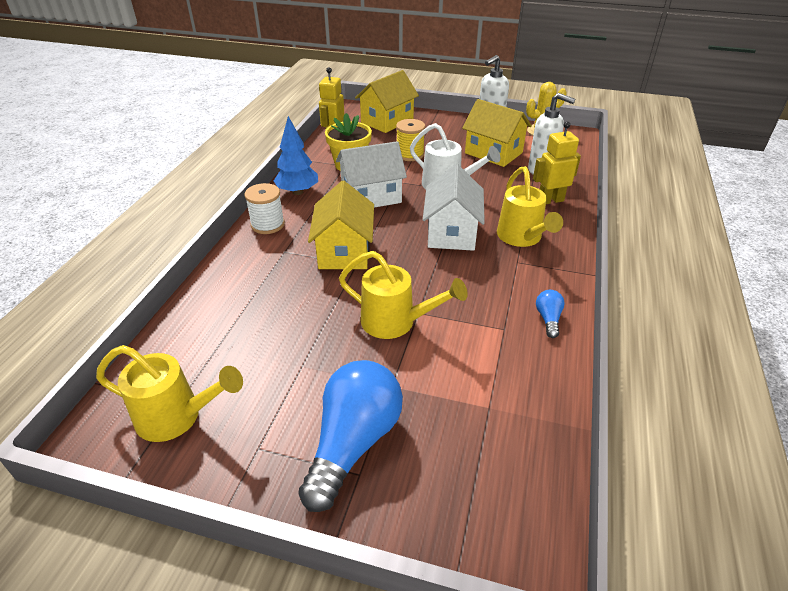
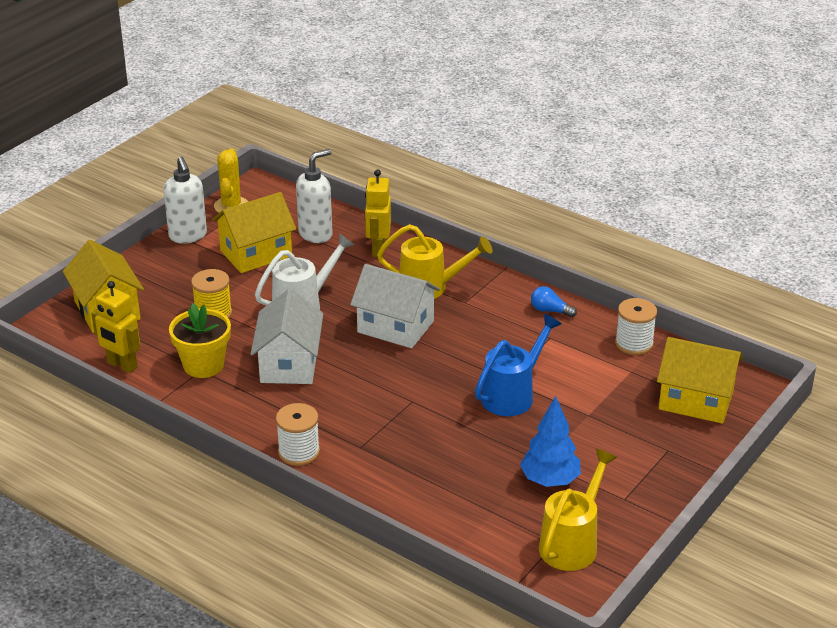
camera: 70 degrees left, 5 degrees down
(298, 192) = (240, 418): blue tree -> blue tree (550, 480)
(344, 251) = (386, 404): yellow house -> yellow house (696, 400)
(353, 443) = (638, 447): blue light bulb -> none
(395, 322) = (512, 395): yellow watering can -> blue watering can
(541, 399) = (634, 343): none -> white spool

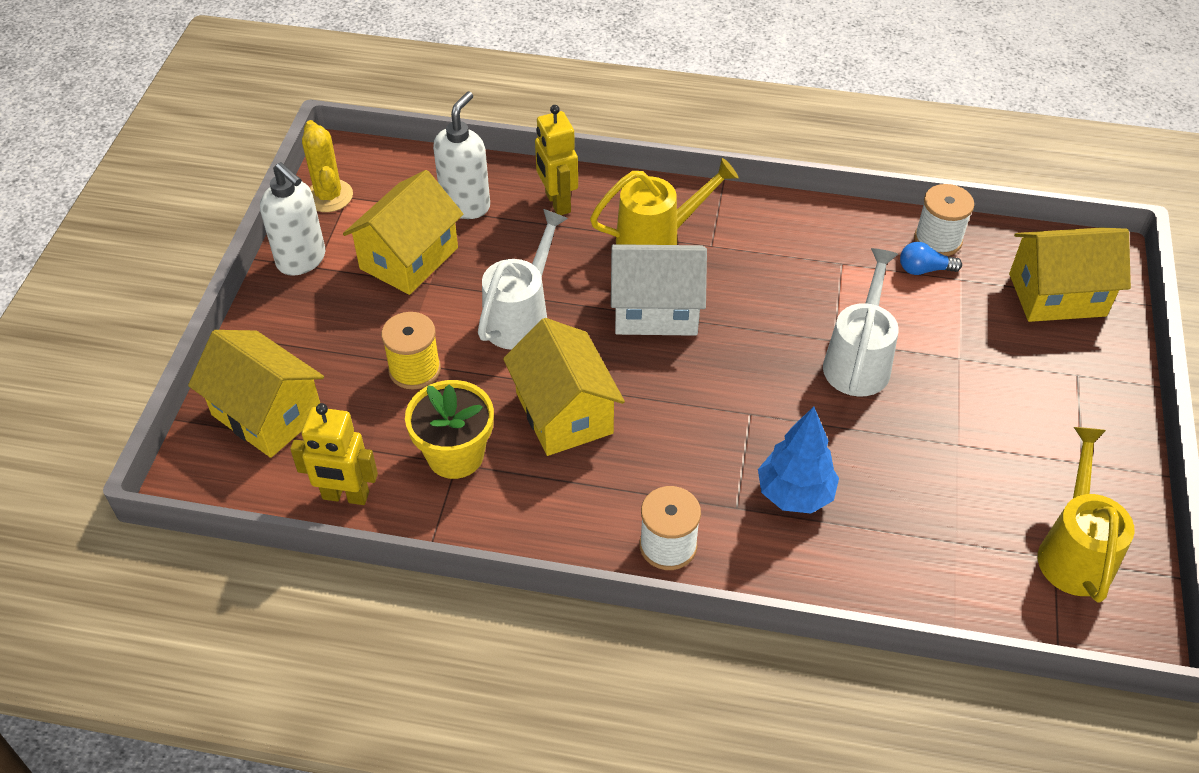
camera: 25 degrees left, 15 degrees up
(289, 364) = (564, 413): white house -> yellow house
(512, 395) = (858, 361): blue watering can -> white watering can
(550, 311) = (816, 225): blue light bulb -> blue light bulb (924, 269)
(550, 480) = (986, 469): blue tree -> blue tree (794, 494)

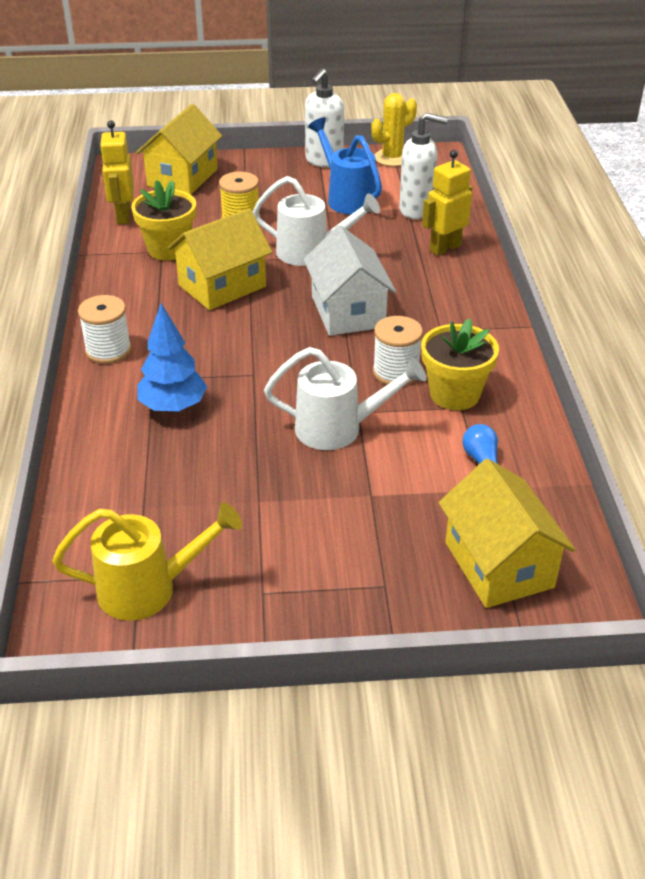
camera: 75 degrees right, 10 degrees down
(409, 258) = (347, 198): yellow house -> blue watering can
(657, 238) = (433, 301): yellow watering can -> none
(821, 262) = (454, 394): none -> yellow flower pot
(938, 240) = (532, 468): white spool -> white spool (396, 372)

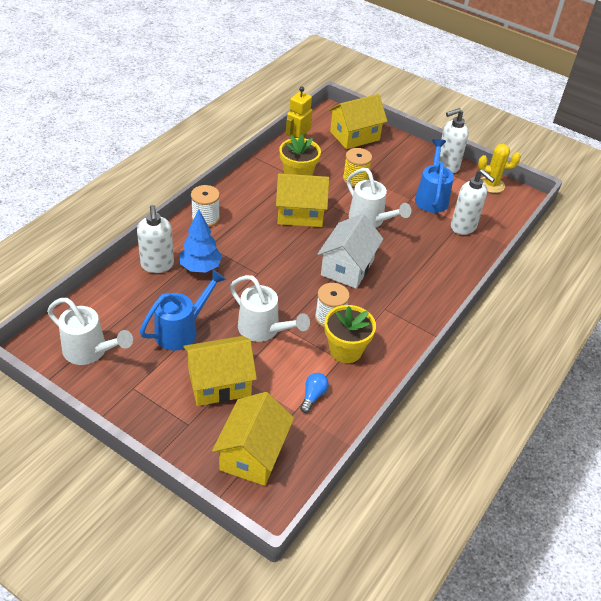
camera: 35 degrees right, 5 degrees up
(112, 436) = (157, 265): none -> white soap dispenser
(148, 589) = (90, 351): yellow watering can -> white watering can
(241, 489) = (181, 330): none -> blue watering can
(363, 517) = (219, 383): none -> yellow house
(445, 248) = (450, 260): yellow robot -> none

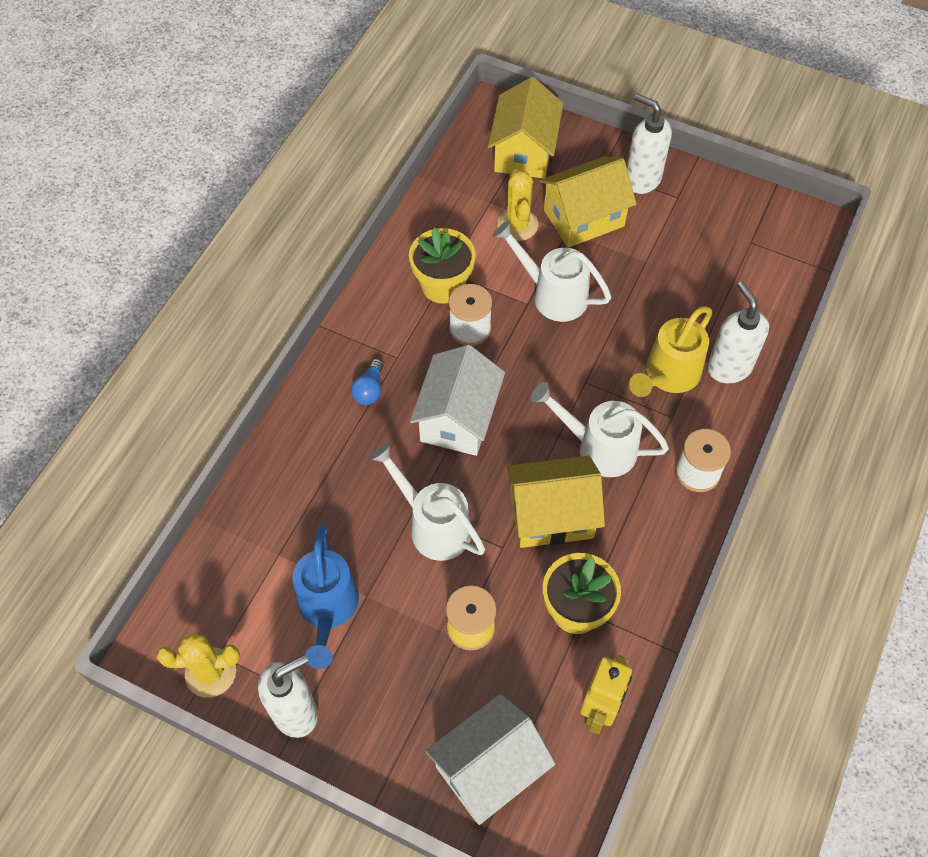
camera: 175 degrees right, 15 degrees up
(90, 351) = (748, 230): white watering can -> white watering can (598, 447)
(181, 330) = (653, 275): blue watering can -> none
(200, 267) = (668, 375): blue tree -> yellow watering can
(276, 387) = (517, 225): none -> yellow cactus
(313, 396) = (473, 222): blue light bulb -> blue light bulb (369, 389)
(354, 136) = (489, 769): yellow house -> white house
(463, 227) = (273, 544): white soap dispenser -> white soap dispenser (642, 179)

